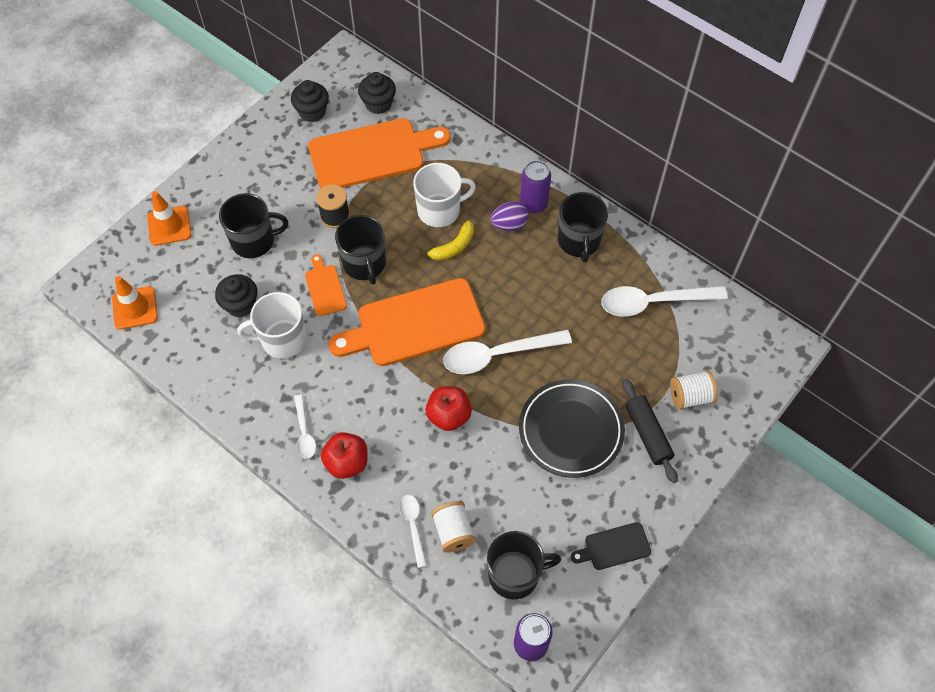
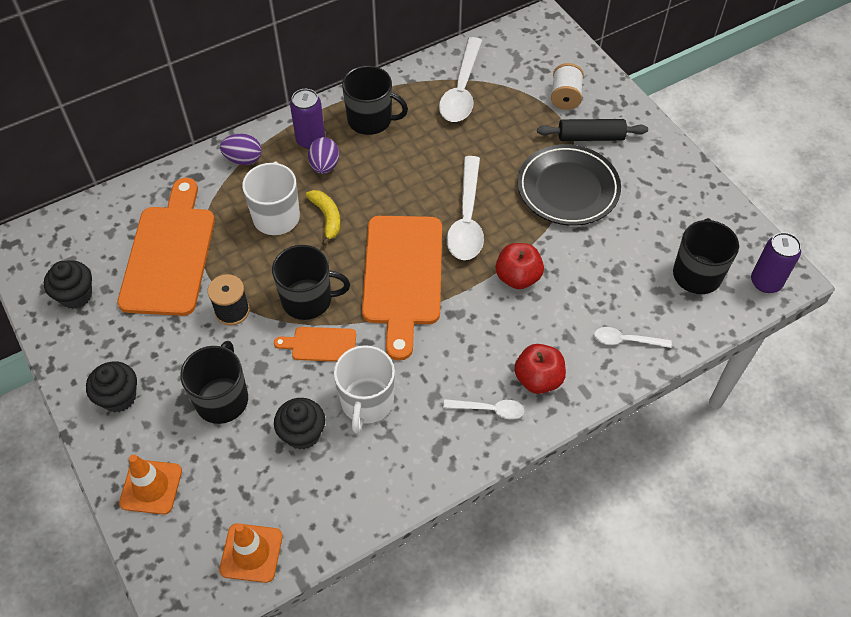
camera: 70 degrees left, 5 degrees down
(378, 104) = (106, 231): black cupcake -> black cupcake (119, 397)
(453, 532) = (641, 309): white spool -> none
(489, 164) = (243, 159): none -> purple egg
(614, 547) = (690, 194): black cutting board -> none

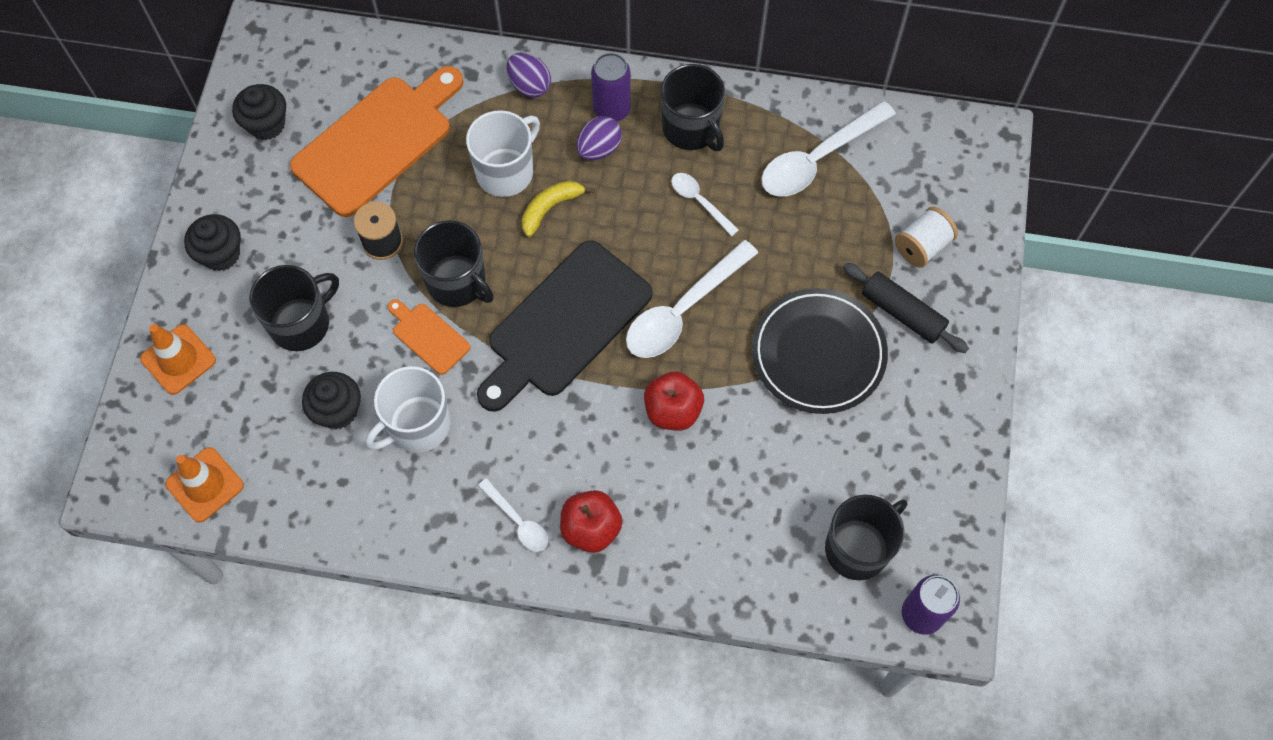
camera: 40 degrees right, 10 degrees up
(327, 218) = (550, 208): yellow banana -> yellow banana turned 150 degrees counterclockwise
(402, 276) = (564, 324): orange cutting board -> black cutting board
(626, 340) = (713, 558): white spoon -> white spoon (699, 202)

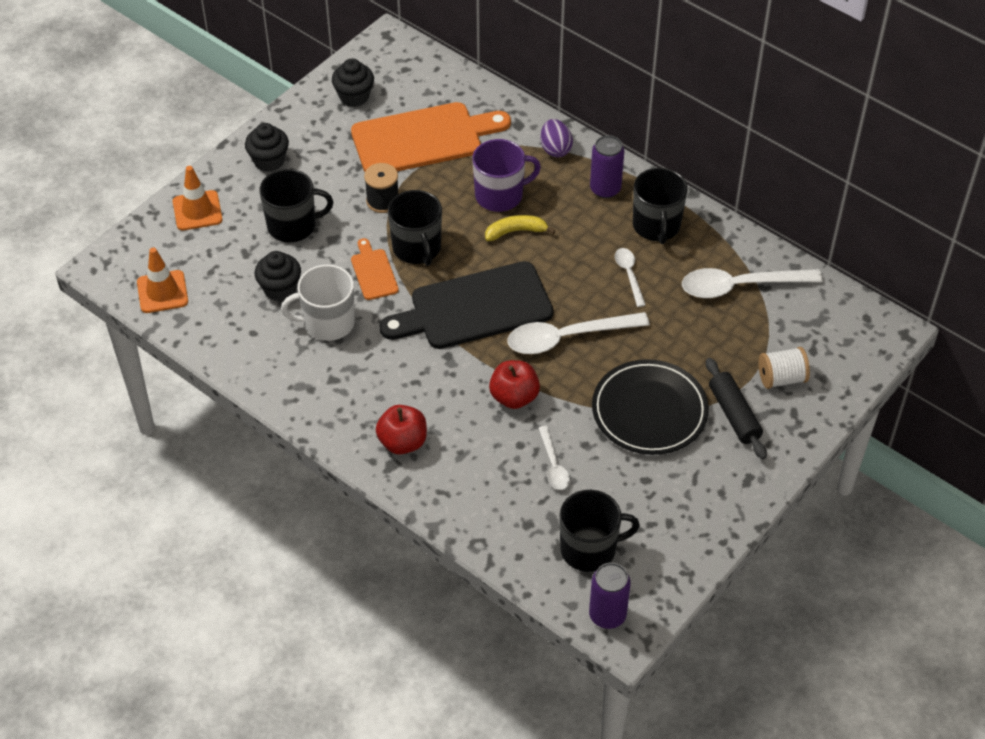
camera: 30 degrees right, 15 degrees down
(506, 171) = (500, 195): white mug -> purple mug
(517, 521) = (354, 413): white spoon -> white spoon (553, 465)
(599, 149) = (578, 210): purple egg -> none

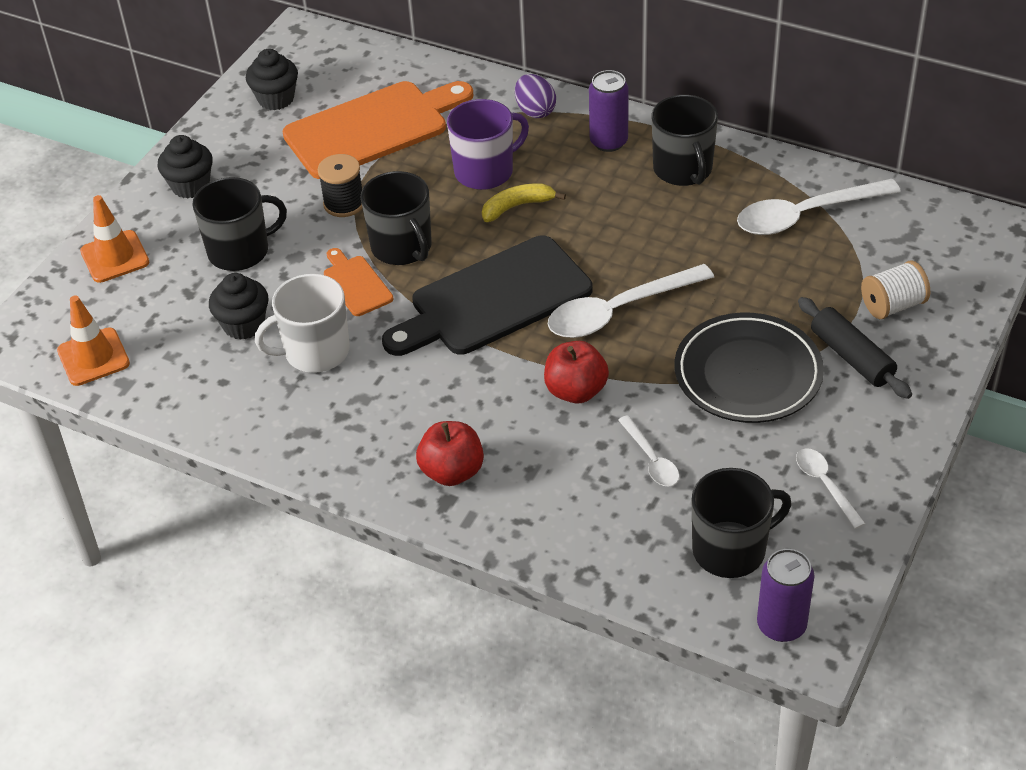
camera: 10 degrees left, 5 degrees down
(629, 275) = (669, 228): white spoon -> white spoon (825, 485)

